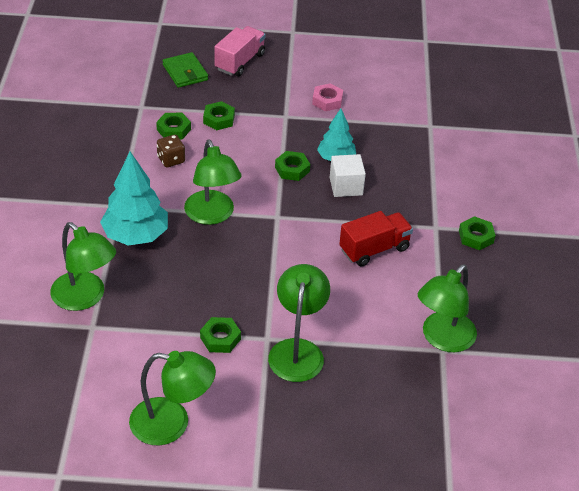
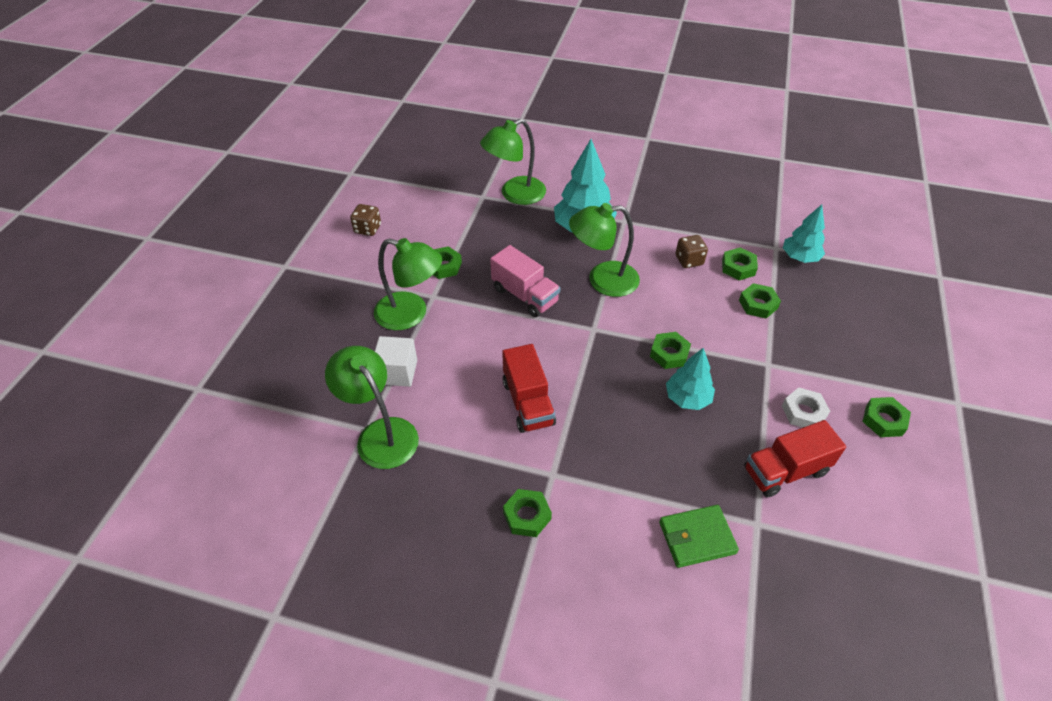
camera: 105 degrees right, 5 degrees up
(152, 93) = (799, 257): none -> turquoise tree
(172, 424) = (368, 229): green lamp -> brown dice
(185, 72) = (843, 287): green wallet -> green wallet (697, 538)
(240, 62) = (874, 337): pink truck -> pink truck (525, 295)
(321, 65) = (883, 420): none -> green nut
(327, 101) = (803, 412): pink nut -> white nut
(346, 186) = (636, 398): white cube -> white cube (397, 372)
(382, 111) = (785, 471): none -> red truck

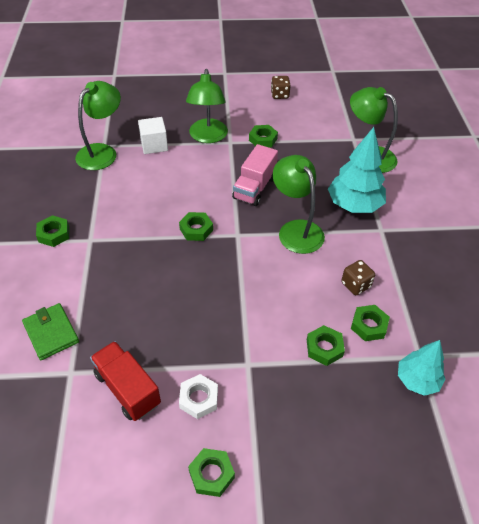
camera: 70 degrees right, 0 degrees up
(528, 402) = (149, 213): red truck -> none
(669, 353) = (230, 288): green nut -> green nut (196, 229)
(687, 398) = (185, 308): turquoise tree -> none

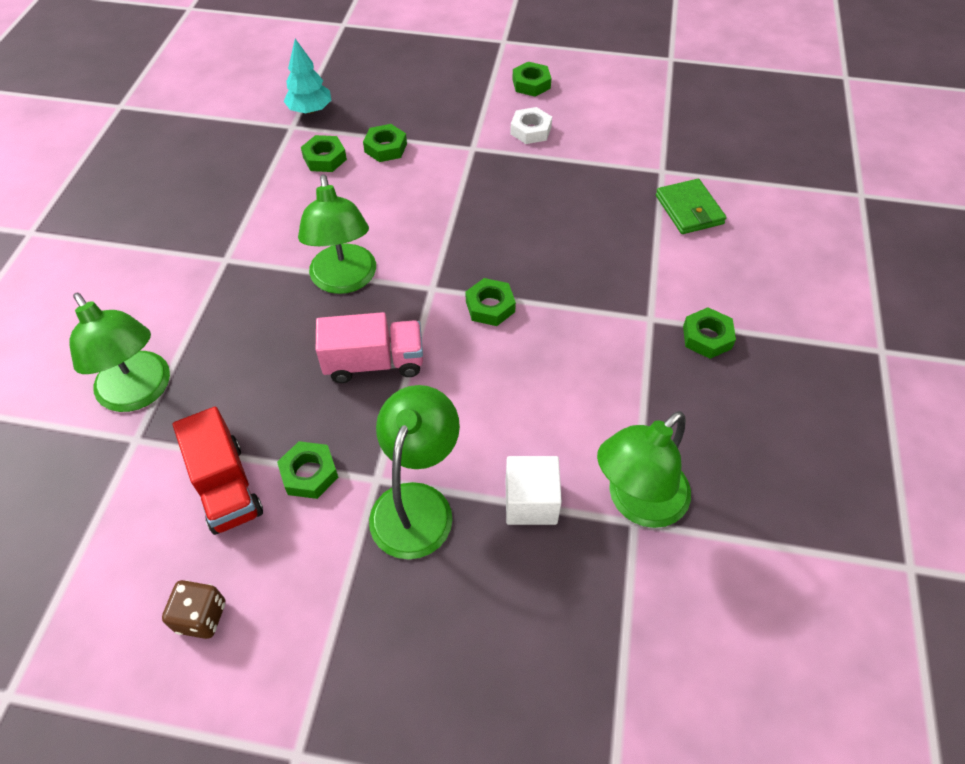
camera: 165 degrees left, 5 degrees up
(128, 389) = (601, 148): red truck -> red truck (226, 486)
(254, 188) = (374, 363): pink truck -> pink truck turned 45 degrees clockwise
(354, 205) = (235, 303): turquoise tree -> none
(355, 285) = (310, 199): brown dice -> none

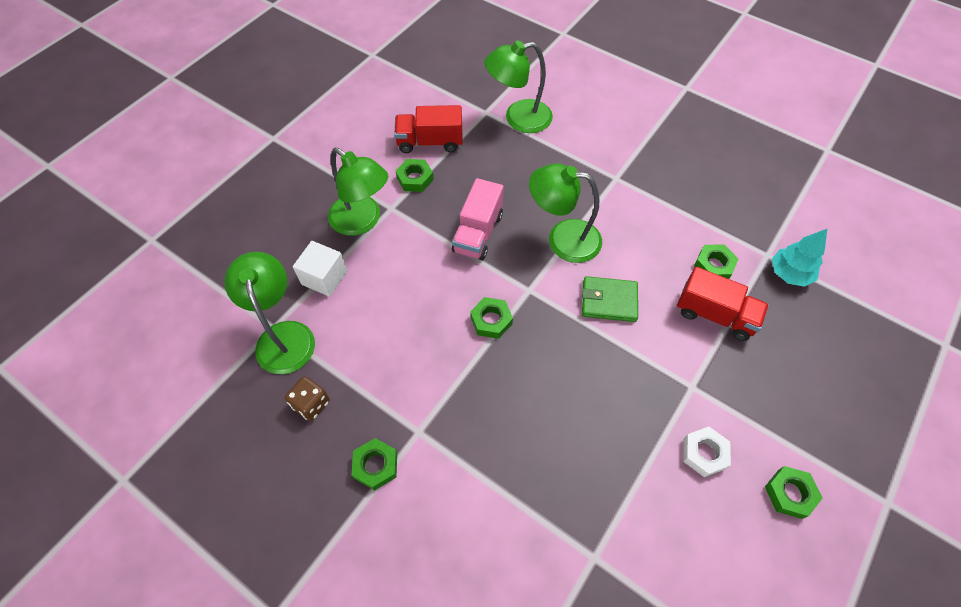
camera: 115 degrees right, 5 degrees up
(201, 616) = (362, 119): brown dice -> brown dice (311, 404)
(385, 148) = (715, 315): green nut -> red truck
(689, 209) = (526, 549): green wallet -> green wallet (609, 301)

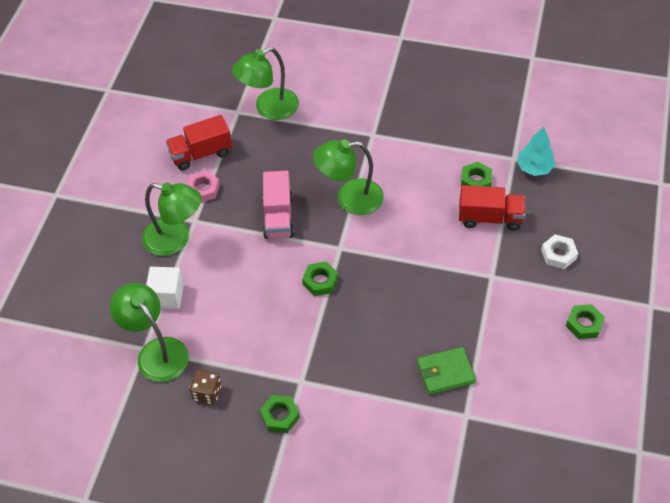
camera: 20 degrees left, 5 degrees down
(415, 179) = (203, 189): green nut -> pink nut
(609, 301) = (406, 235): green wallet -> green wallet (445, 372)
(704, 453) = (516, 319): white nut -> white nut (558, 254)

